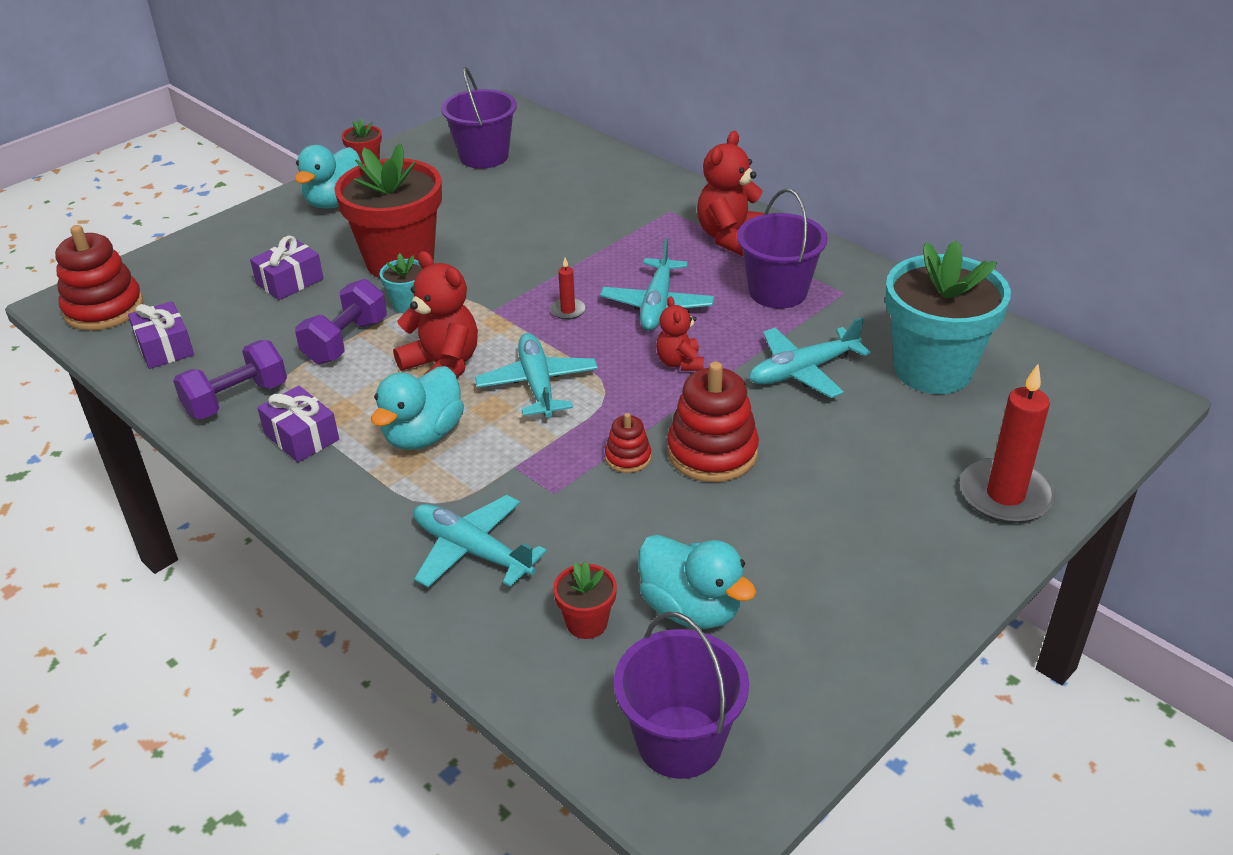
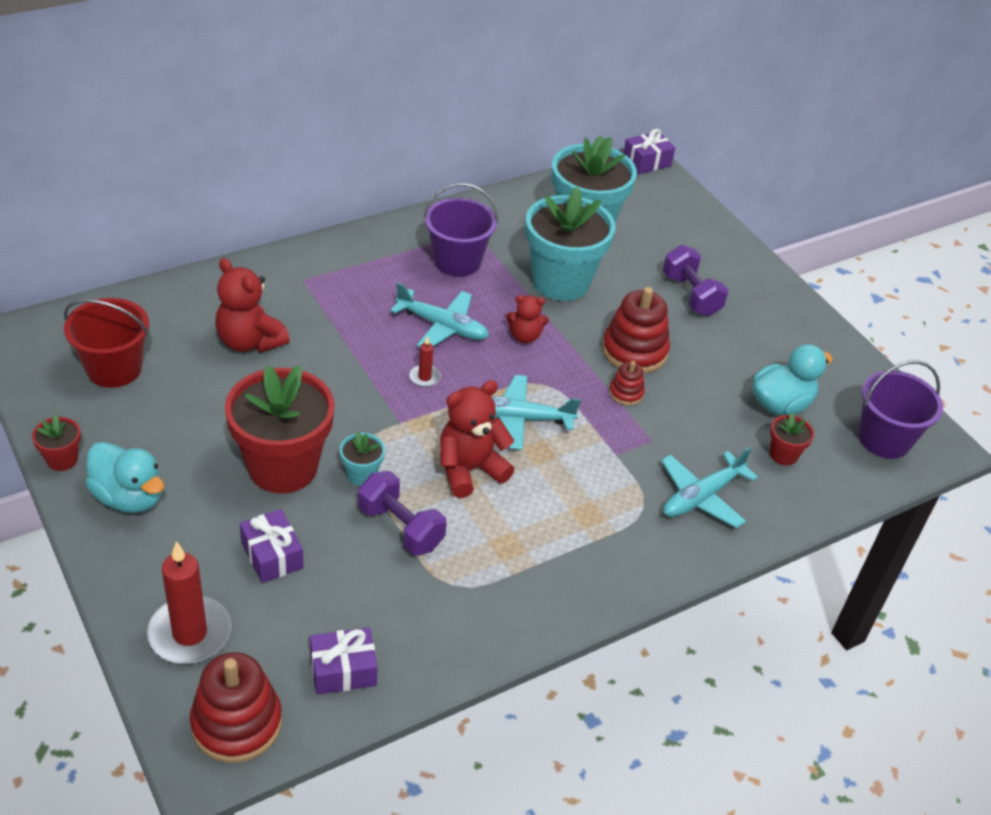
camera: 80 degrees left, 5 degrees up
(236, 399) = (458, 618): purple dumbbell -> purple dumbbell (691, 295)
(301, 437) = (532, 578): purple gift -> purple gift (646, 162)
(423, 435) = (559, 499): turquoise duck -> none
(484, 156) = (114, 369): purple bucket -> red bucket
(730, 238) = (367, 260): red teddy bear -> red teddy bear (249, 341)
(803, 371) = (561, 282): turquoise plane -> turquoise flower pot
(1005, 495) = (715, 246): red candle -> red candle (190, 633)

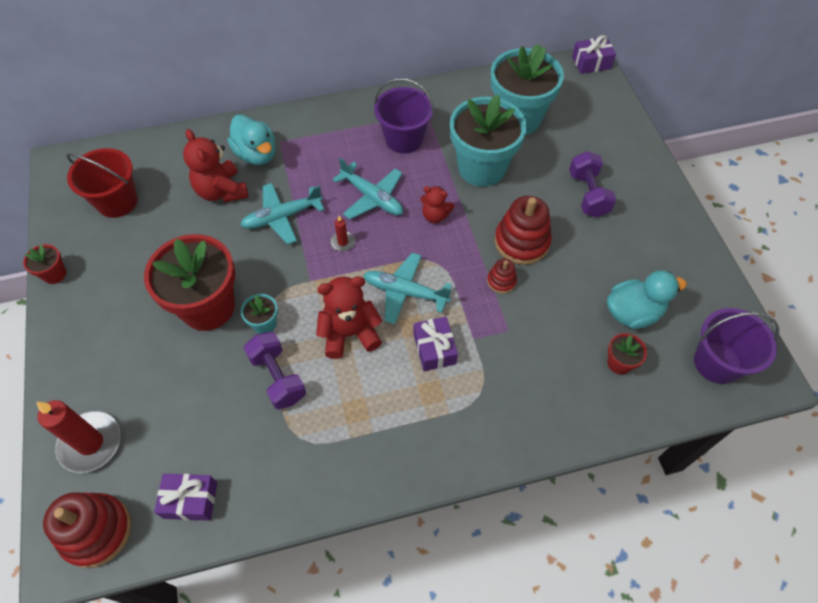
camera: 20 degrees right, 15 degrees up
(129, 497) = (89, 315): turquoise duck -> turquoise duck (256, 154)
(272, 555) = (173, 385): purple gift -> purple gift (434, 349)
(701, 497) = (533, 392): turquoise plane -> turquoise plane (282, 217)

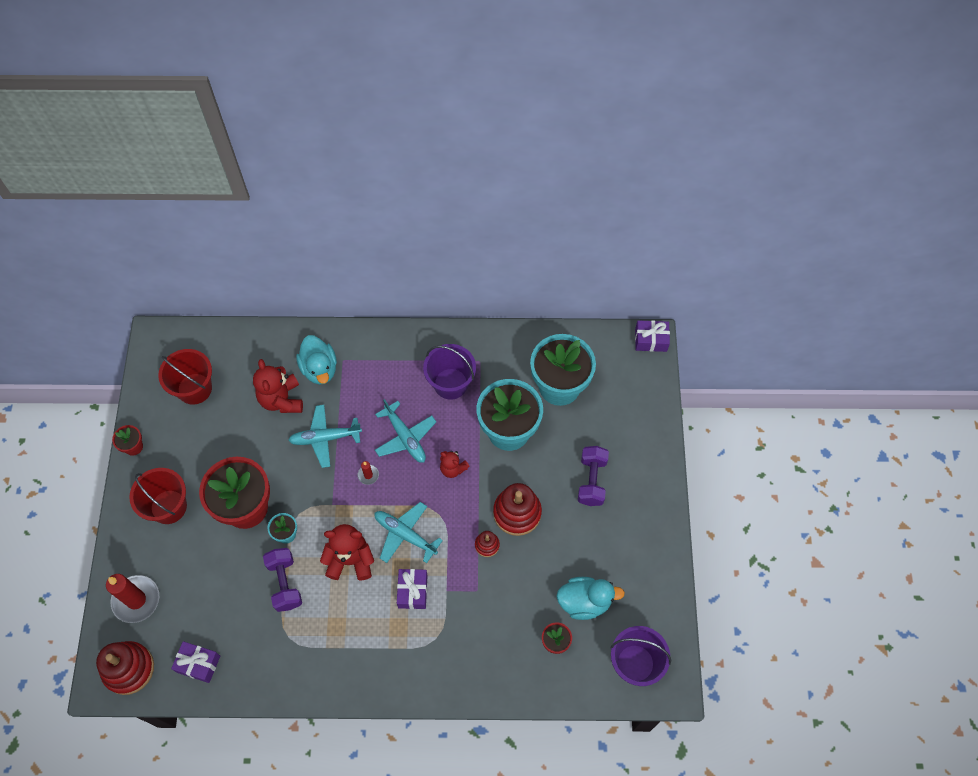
camera: 15 degrees right, 5 degrees up
(111, 328) = (168, 507): none -> red bucket

